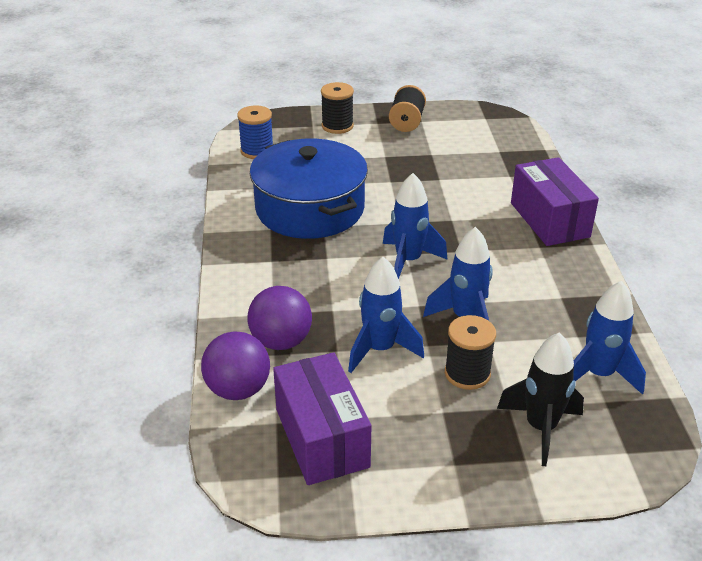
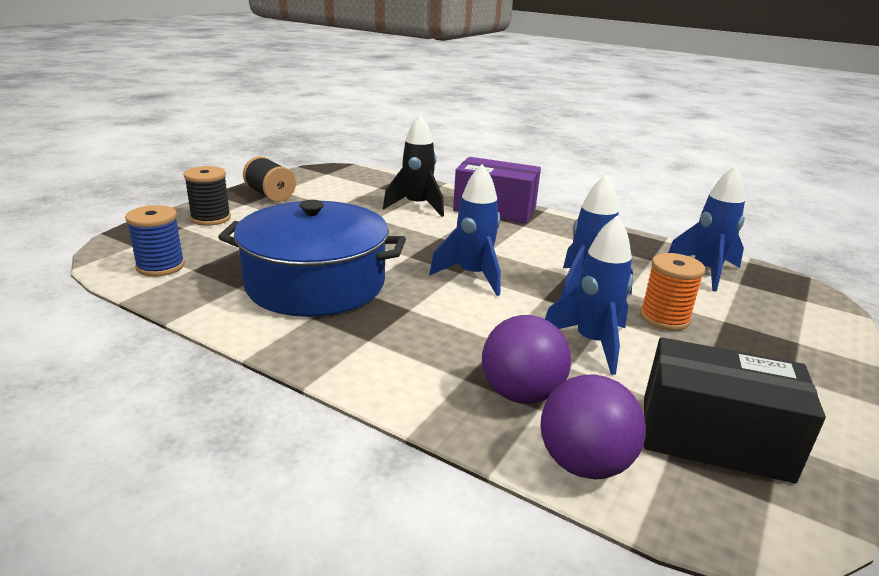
camera: 55 degrees left, 10 degrees down
(322, 438) = (714, 438): purple box -> black box
(467, 373) = (664, 318): black spool -> orange spool
(540, 428) = (760, 319): black rocket -> black rocket (417, 206)

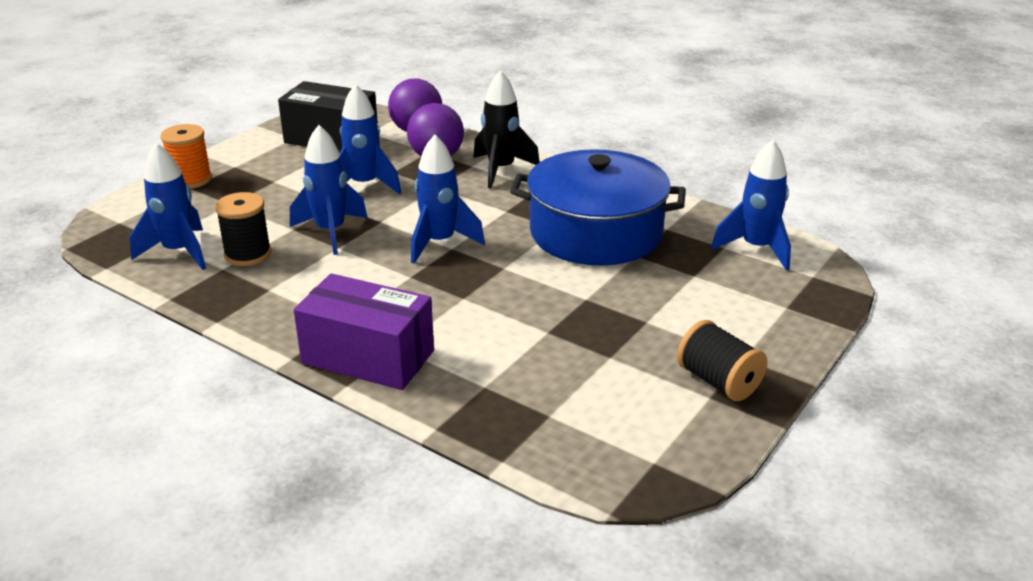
camera: 175 degrees left, 5 degrees up
(160, 266) = (756, 249): blue spool -> blue rocket
(211, 218) = (765, 323): black spool -> black spool (248, 254)
(417, 206) = (486, 360): black rocket -> black rocket (501, 170)
(664, 318) = (283, 204): orange spool -> orange spool (191, 180)

